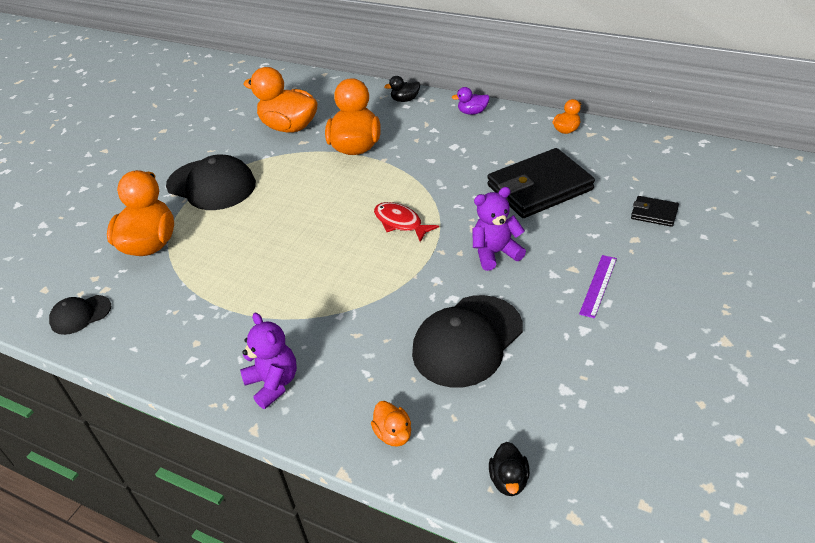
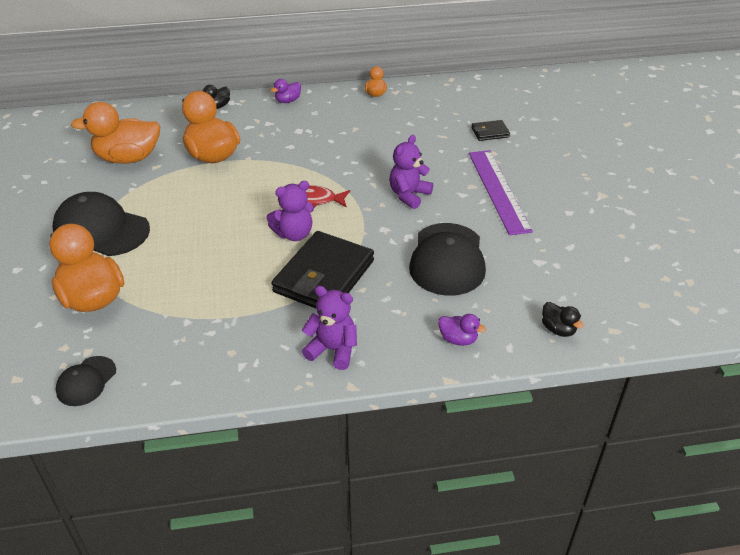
camera: 40 degrees left, 0 degrees up
(211, 185) = (101, 229): black cap -> black cap turned 150 degrees counterclockwise
(351, 251) = (294, 234): none -> purple teddy bear
(394, 434) = (458, 339): orange duck -> purple duck
(539, 188) = (396, 140): black wallet -> black wallet (324, 276)
(598, 285) = (498, 190): purple ruler -> purple ruler, size x1.92

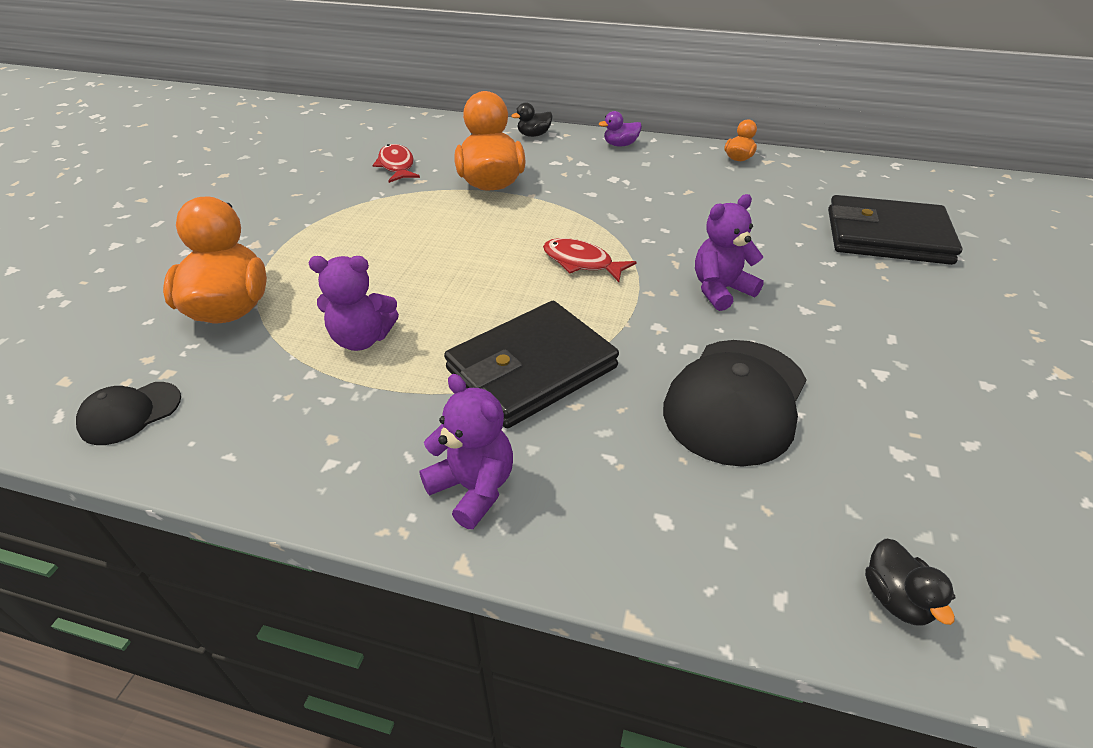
camera: 25 degrees right, 0 degrees up
(101, 229) = (307, 232): black cap -> none
(128, 158) = (396, 166): orange duck -> red fish
(294, 234) = (527, 299): purple teddy bear -> purple teddy bear (362, 339)
(458, 339) = (689, 546): purple duck -> none
(490, 132) = (887, 236): black wallet -> black wallet, size x2.21
(498, 190) = (868, 319): purple ruler -> none

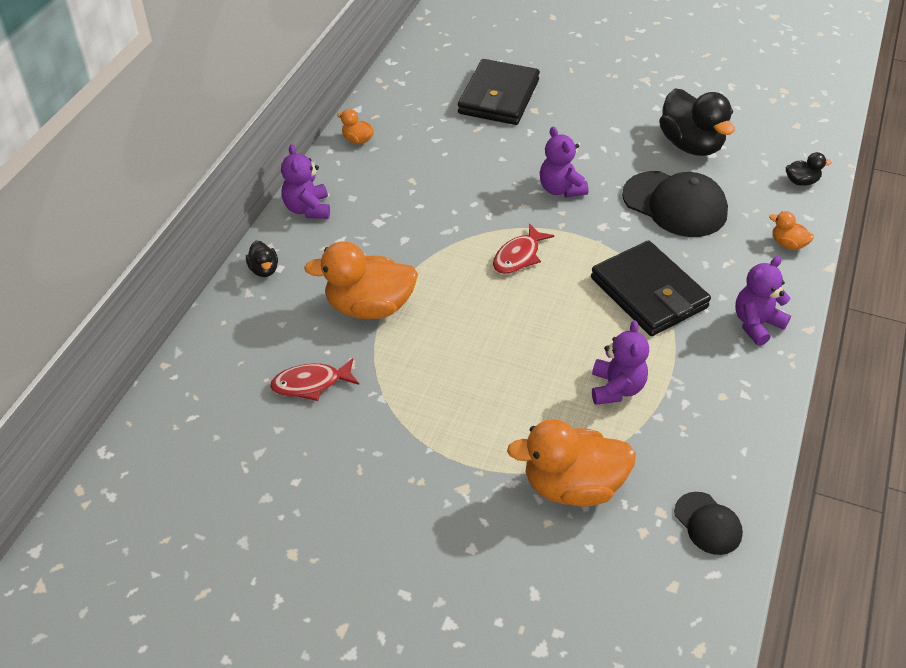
camera: 85 degrees left, 5 degrees up
(620, 145) = (307, 209): purple duck -> purple teddy bear
(684, 553) = (788, 244): none -> orange duck
(908, 425) = (691, 145): none -> black duck

